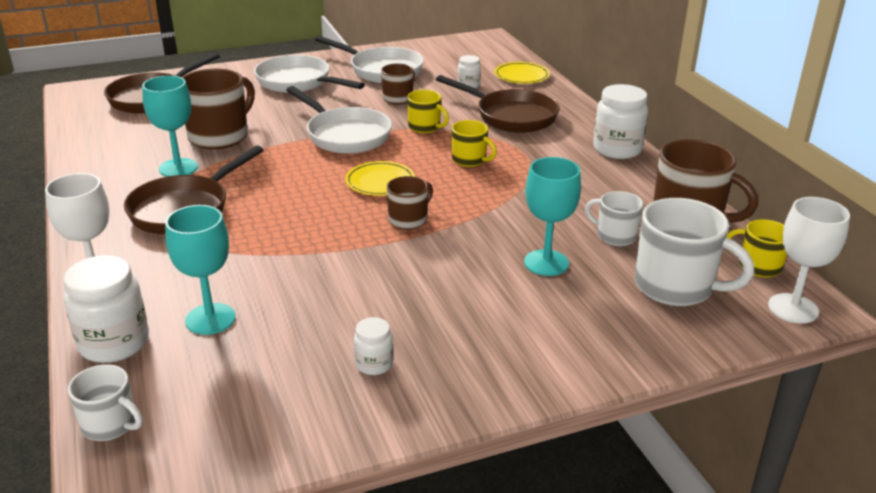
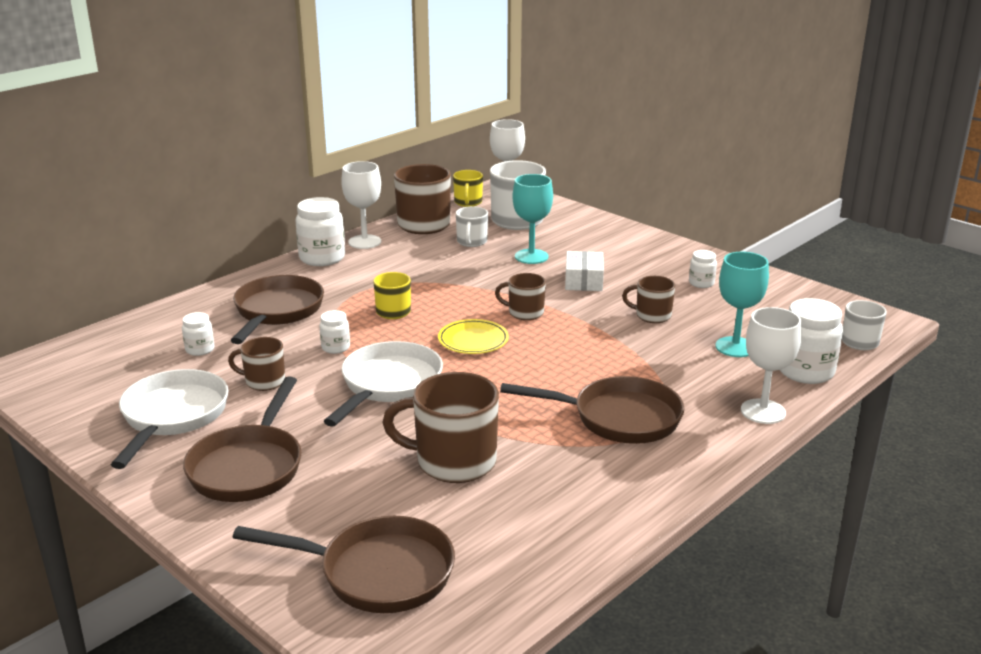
camera: 115 degrees left, 5 degrees down
(178, 168) = (549, 457): turquoise goblet -> none
(298, 82) = (249, 466): white pan -> brown pan
(330, 292) = (652, 315): none -> brown mug
(425, 127) = (335, 347): yellow mug -> white jar
(453, 277) = (583, 281): none -> white box
(521, 76) = (153, 326): yellow plate -> none
(649, 176) = (364, 242): none -> white goblet

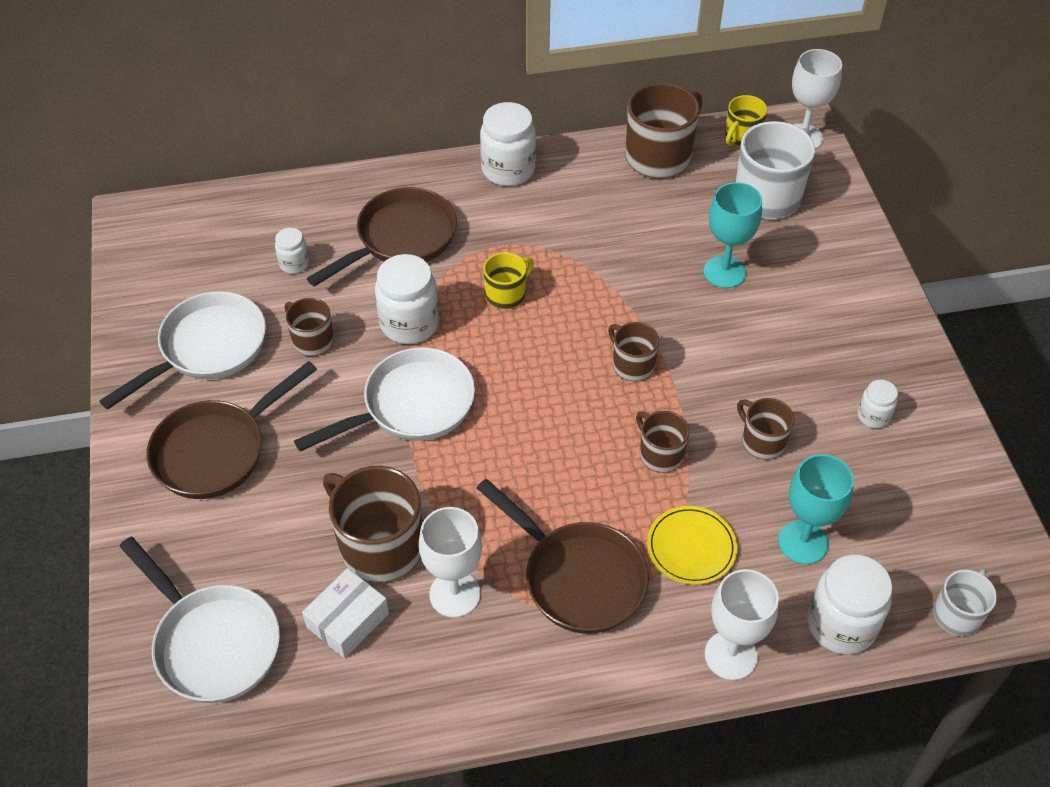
camera: 35 degrees right, 25 degrees up
(335, 347) = (409, 324): white jar -> white jar, size x1.88
(364, 242) = (572, 161): white goblet -> white goblet (455, 594)
(377, 573) = (212, 642): brown pan -> white pan
(471, 242) = (683, 214): white mug -> none
(473, 340) = (543, 381): yellow plate -> yellow plate (691, 547)
(583, 281) = (743, 343): white box -> white box (347, 620)
(596, 343) = (660, 454): none -> brown mug

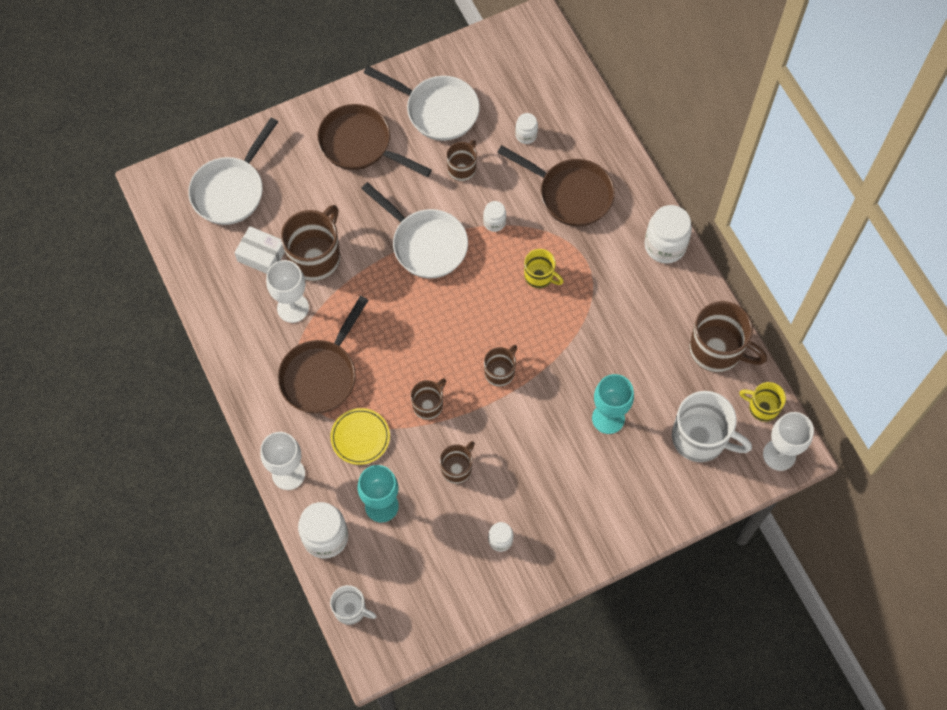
camera: 75 degrees right, 15 degrees up
(409, 324) = (494, 222): white jar -> white jar, size x0.53

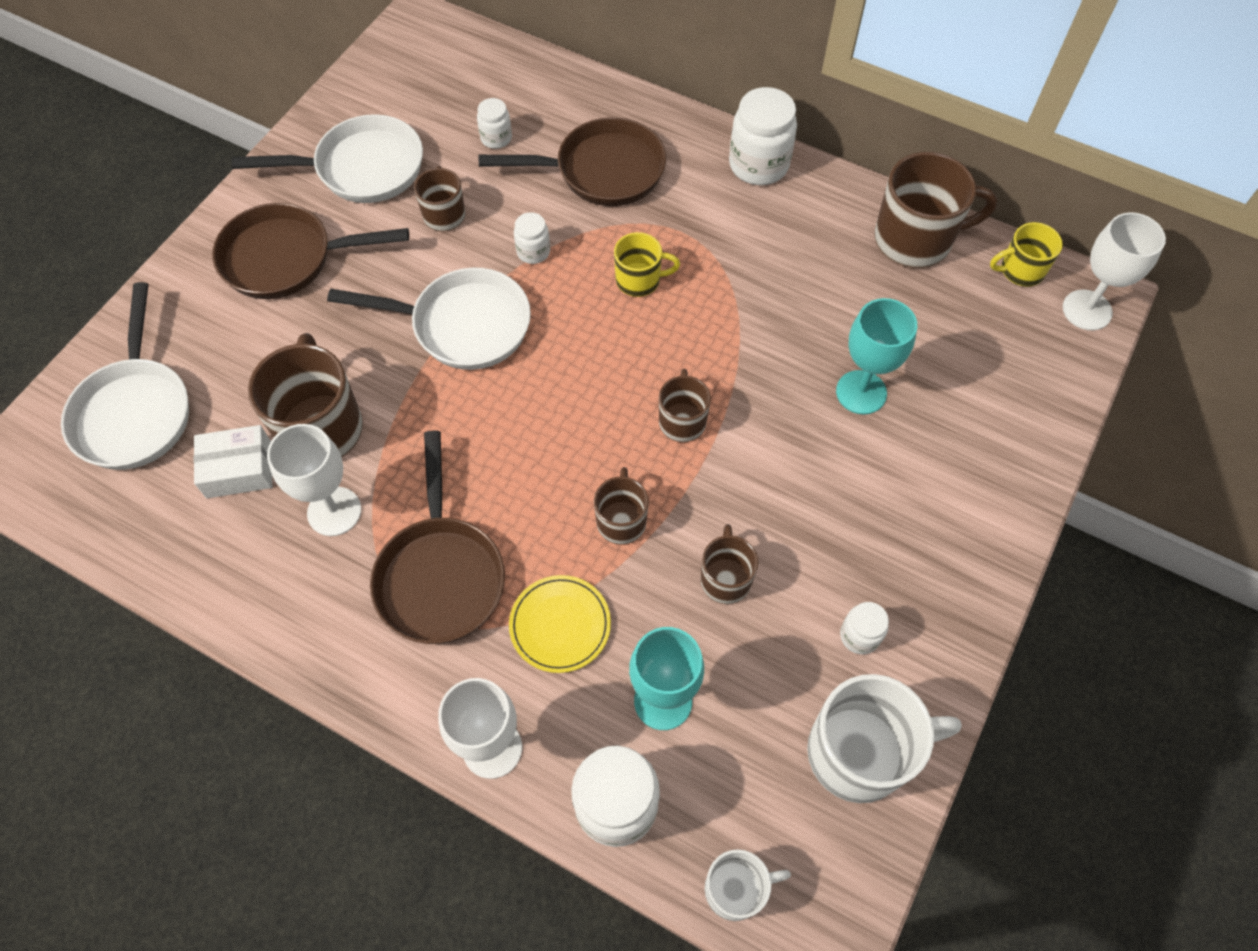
camera: 35 degrees left, 5 degrees down
(700, 438) = (986, 347): white mug -> white mug (859, 752)

